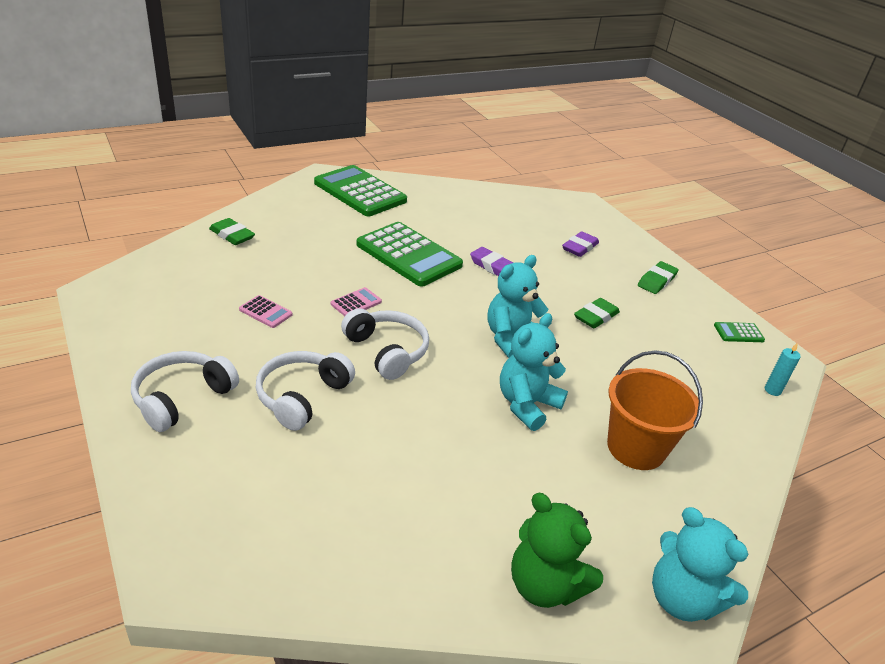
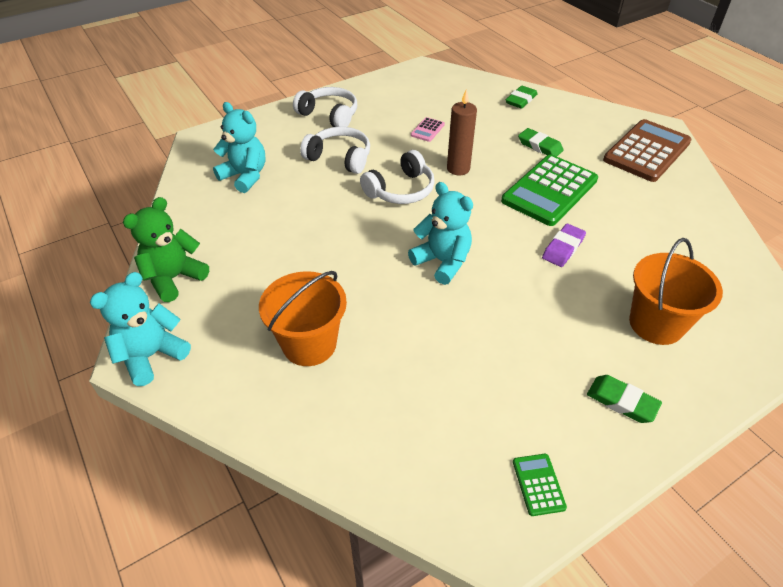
camera: 90 degrees right, 10 degrees up
(356, 303) = (458, 169): pink calculator -> brown candle
(360, 192) = (647, 151): green calculator -> brown calculator
(527, 405) = (353, 271): turquoise teddy bear -> turquoise teddy bear (245, 176)
(579, 247) = (656, 324): purple eraser -> orange bucket
(596, 316) = (509, 329): green eraser -> green eraser (540, 146)
(772, 390) = (424, 498): turquoise candle -> none

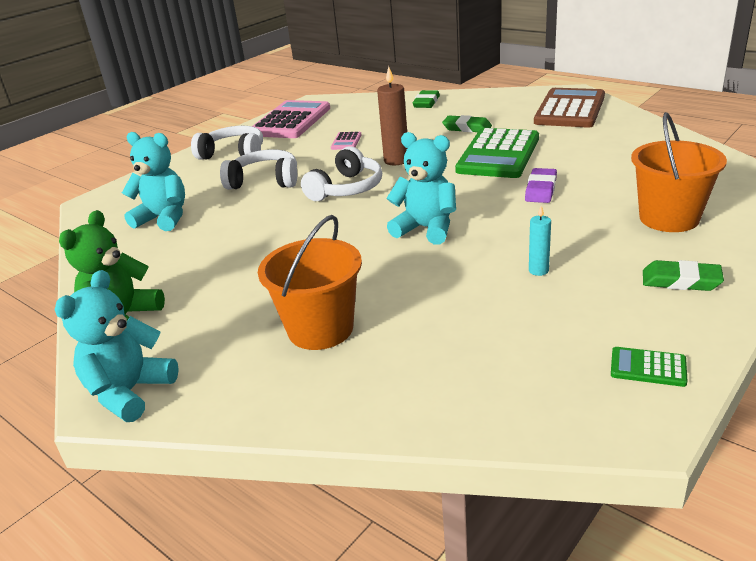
camera: 15 degrees left, 15 degrees down
(393, 88) = (291, 121): none -> pink calculator
(509, 344) = (538, 270): none -> turquoise candle
(538, 484) = (648, 367): green calculator -> green calculator turned 45 degrees counterclockwise

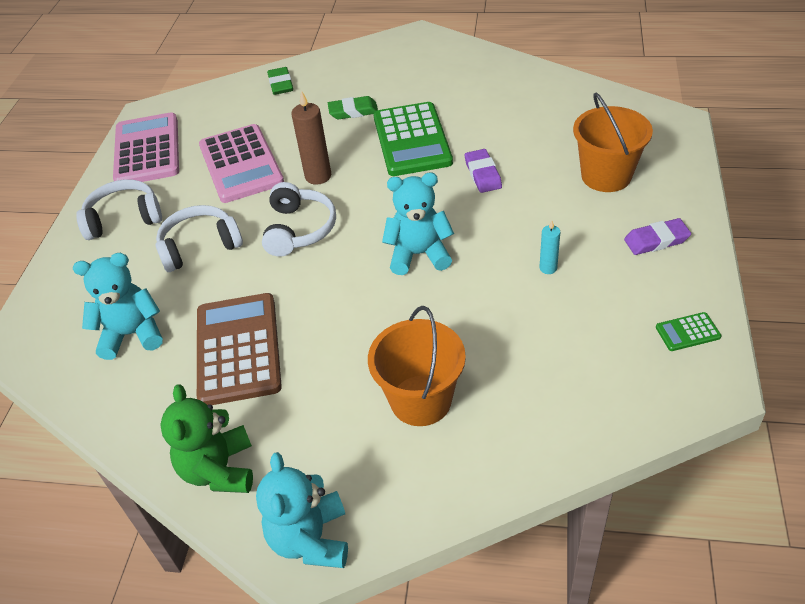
camera: 30 degrees left, 15 degrees up
(346, 141) = (241, 164): pink calculator -> pink calculator, size x2.38
(570, 109) = (433, 60): brown calculator -> brown calculator (238, 349)
(681, 281) = (656, 240): green eraser -> purple eraser

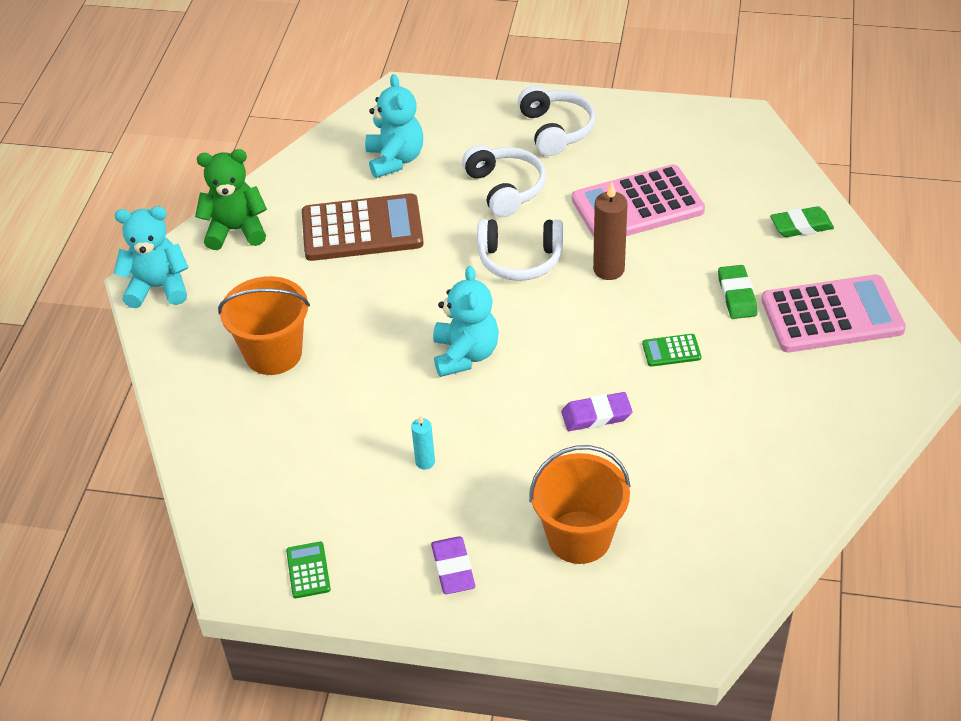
camera: 90 degrees right, 0 degrees up
(147, 150) = (670, 130): pink calculator -> pink calculator (832, 315)
(412, 140) = (671, 351): green calculator -> green calculator, size x0.42

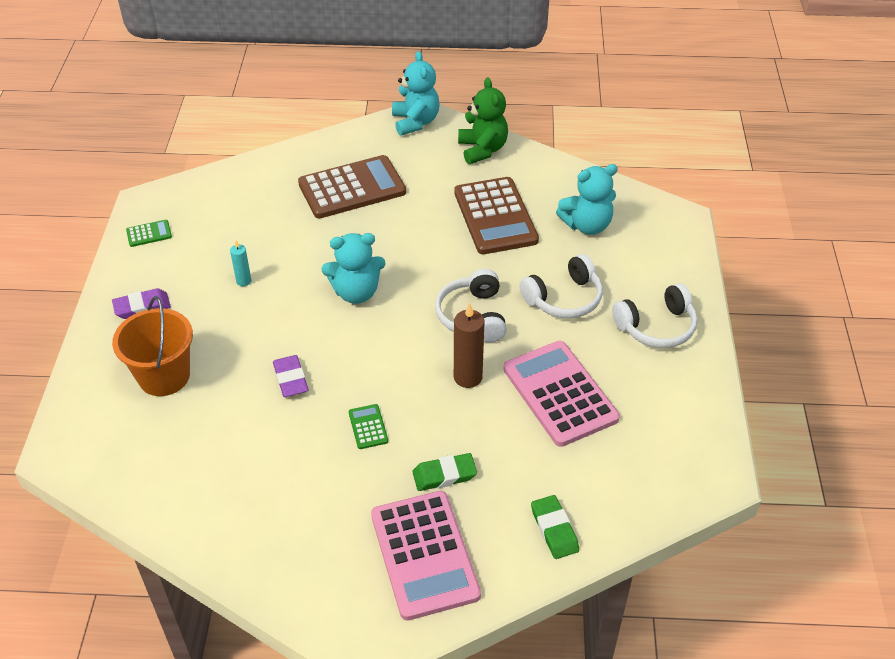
camera: 80 degrees right, 0 degrees up
(273, 353) = (352, 188): orange bucket -> brown calculator

